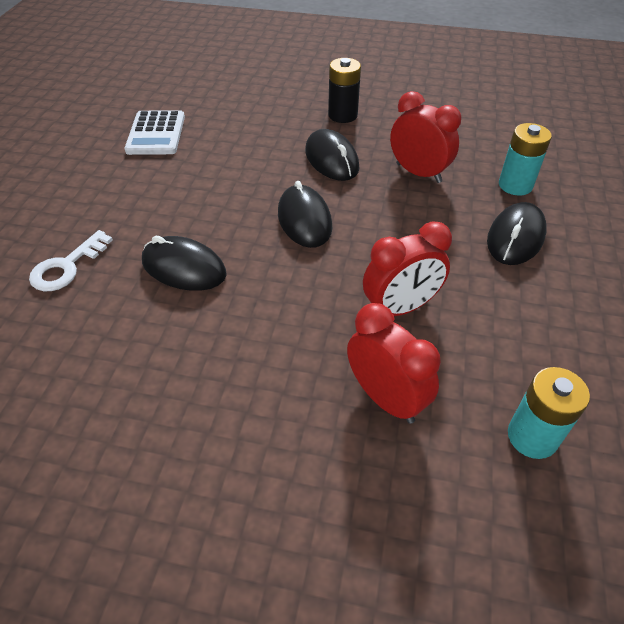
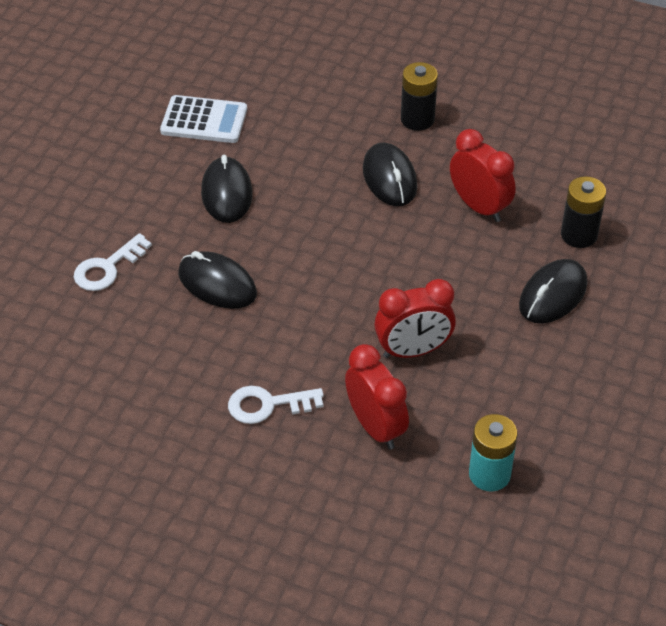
camera: 10 degrees right, 0 degrees up
(156, 134) = (204, 120): white calculator -> white calculator turned 90 degrees counterclockwise
(258, 390) = (267, 405): none -> white key
(304, 220) = (344, 247): black mouse -> black mouse (226, 193)
(515, 185) = (579, 235): turquoise battery -> black battery

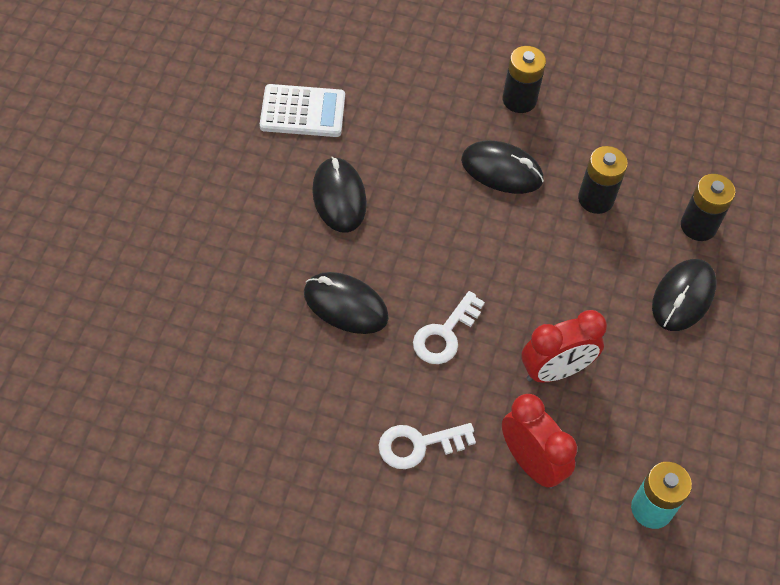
camera: 10 degrees left, 10 degrees up
(107, 268) = (229, 293): white key -> white key (445, 334)
(389, 178) = (501, 170): black mouse -> black mouse turned 45 degrees counterclockwise
(479, 207) = (596, 199): red clock -> black battery

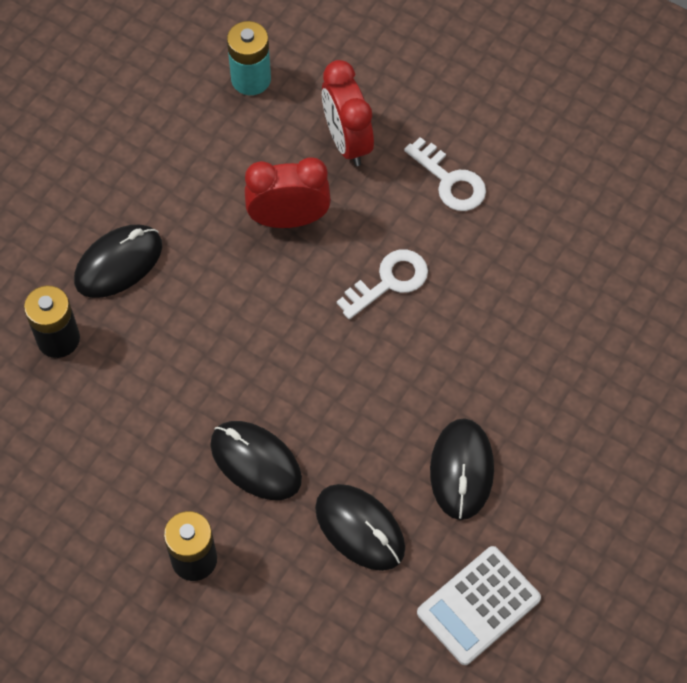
camera: 160 degrees left, 5 degrees up
(302, 111) = (478, 605): white calculator -> white calculator turned 60 degrees counterclockwise
(345, 305) = (486, 336): black mouse -> black mouse (360, 528)
(418, 445) = (450, 181): white key -> white key turned 45 degrees clockwise
(596, 199) = (159, 399): black battery -> none

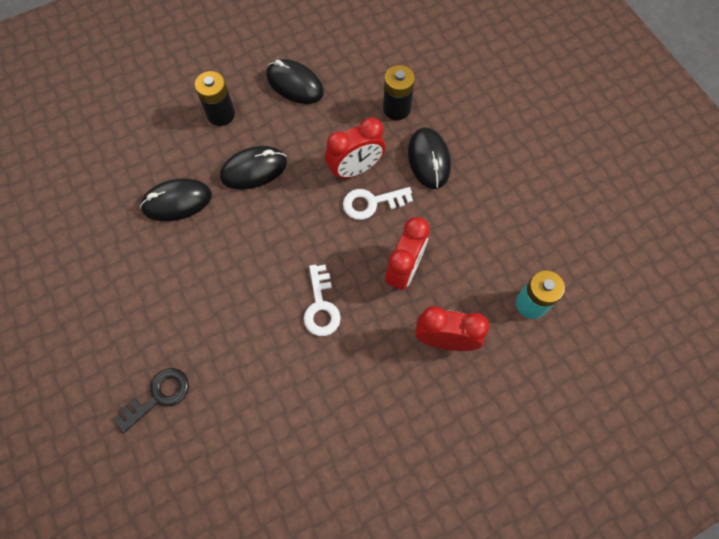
camera: 120 degrees right, 5 degrees up
(182, 340) = (355, 169): none -> red clock
(450, 181) = (373, 392): white key -> white key (371, 203)
(461, 470) = (169, 276): black mouse -> black mouse (295, 84)
(478, 605) = (88, 238): white calculator -> none
(602, 388) = (158, 396): none -> black key

